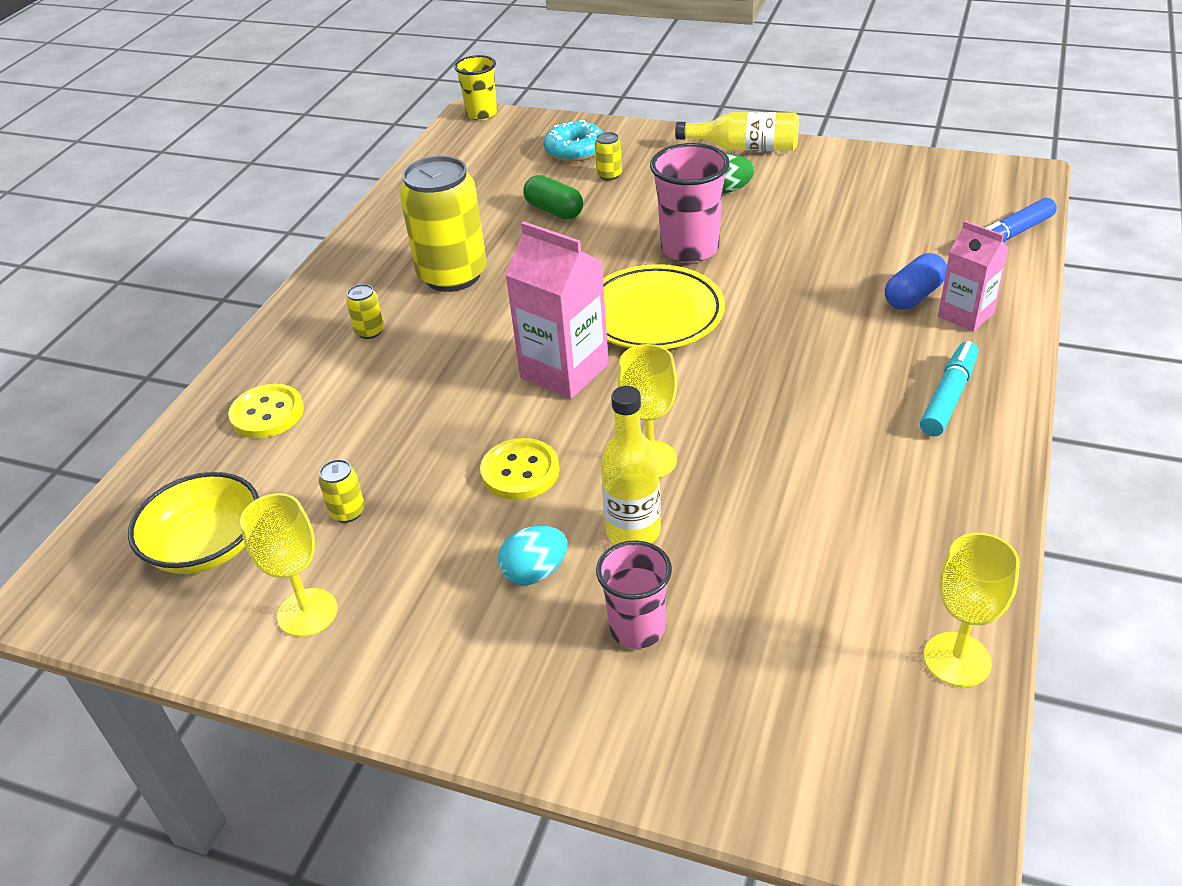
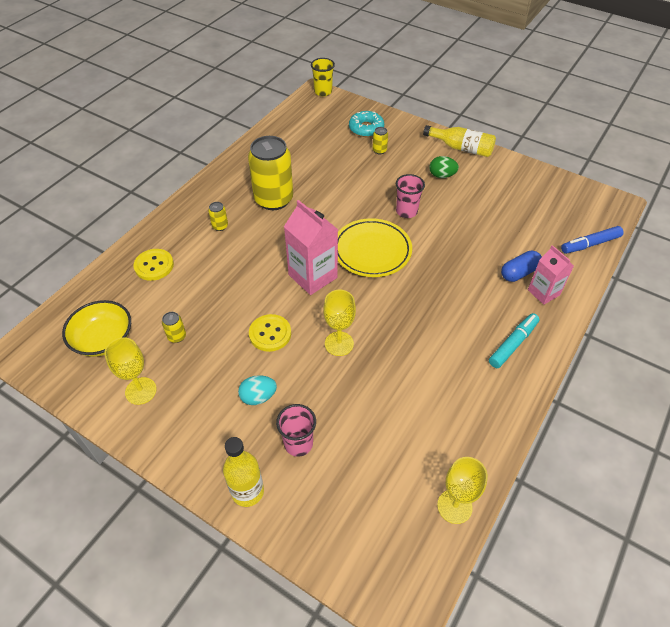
camera: 10 degrees right, 10 degrees up
(554, 211) = (341, 168): green capsule -> none
(633, 532) = (315, 385): yellow bottle -> yellow bottle (247, 491)
(690, 249) = (406, 211): pink cup -> pink cup, size x0.66

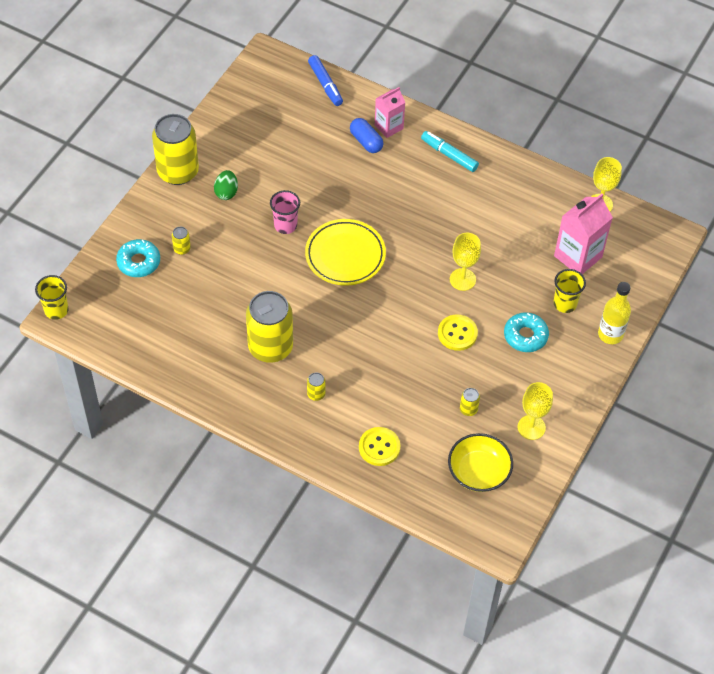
camera: 95 degrees left, 5 degrees up
(258, 397) = (525, 336): turquoise egg -> turquoise donut
(298, 443) = (565, 304): pink cup -> yellow cup
(313, 276) = (383, 304): pink carton -> pink carton (578, 256)
(461, 148) = (178, 172): yellow bottle -> yellow can

